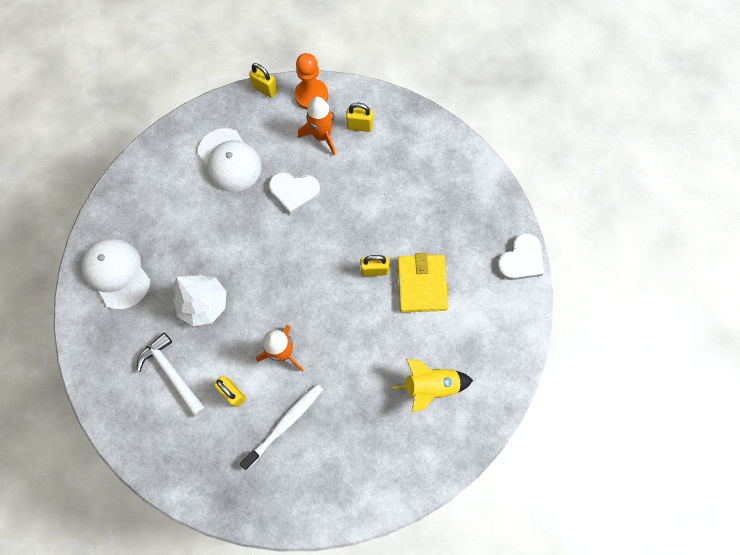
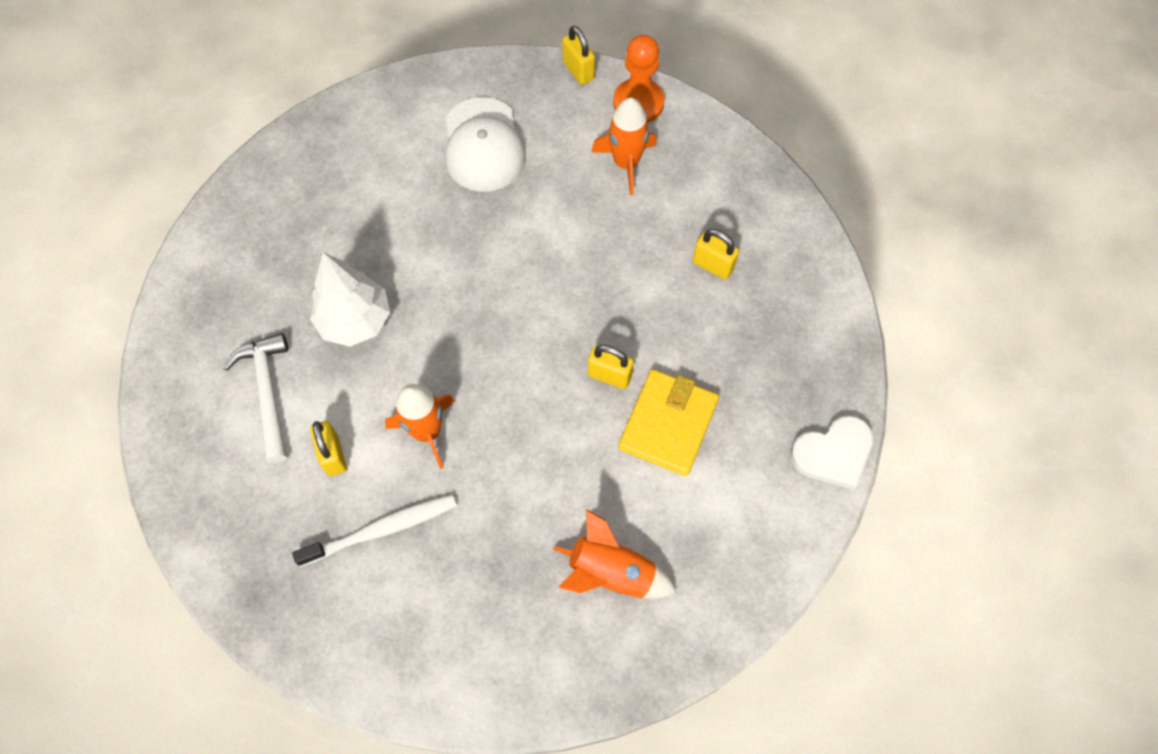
camera: 25 degrees right, 5 degrees down
(117, 273) = (263, 232): white cap -> none
(294, 192) = (550, 223): white heart -> none
(359, 126) = (686, 170): yellow padlock -> yellow padlock (713, 265)
(431, 386) = (611, 573): yellow rocket -> orange rocket

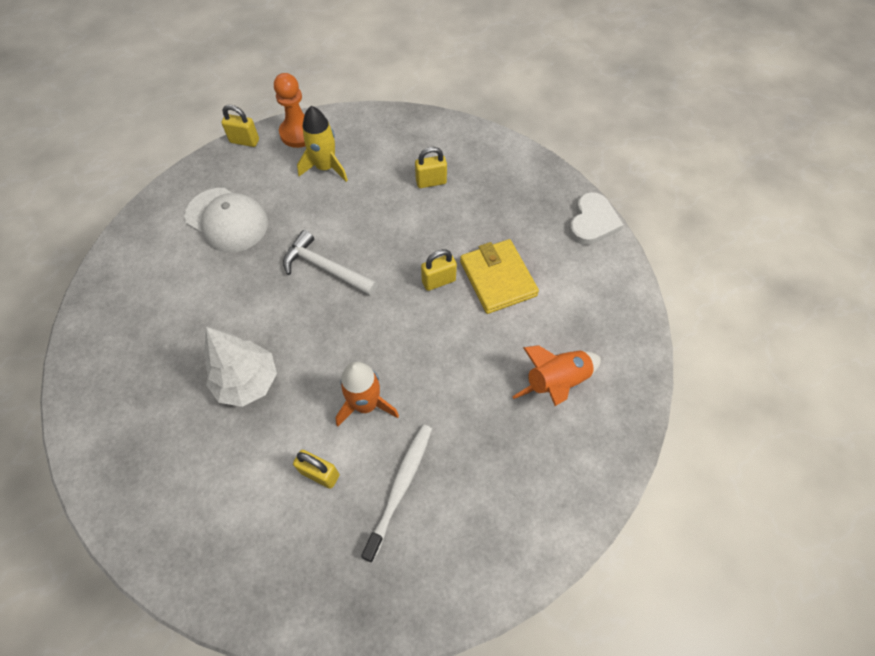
camera: 45 degrees left, 5 degrees down
(267, 392) = (232, 477): white hammer -> white hammer (326, 268)
(626, 163) = (325, 167): orange rocket -> yellow rocket

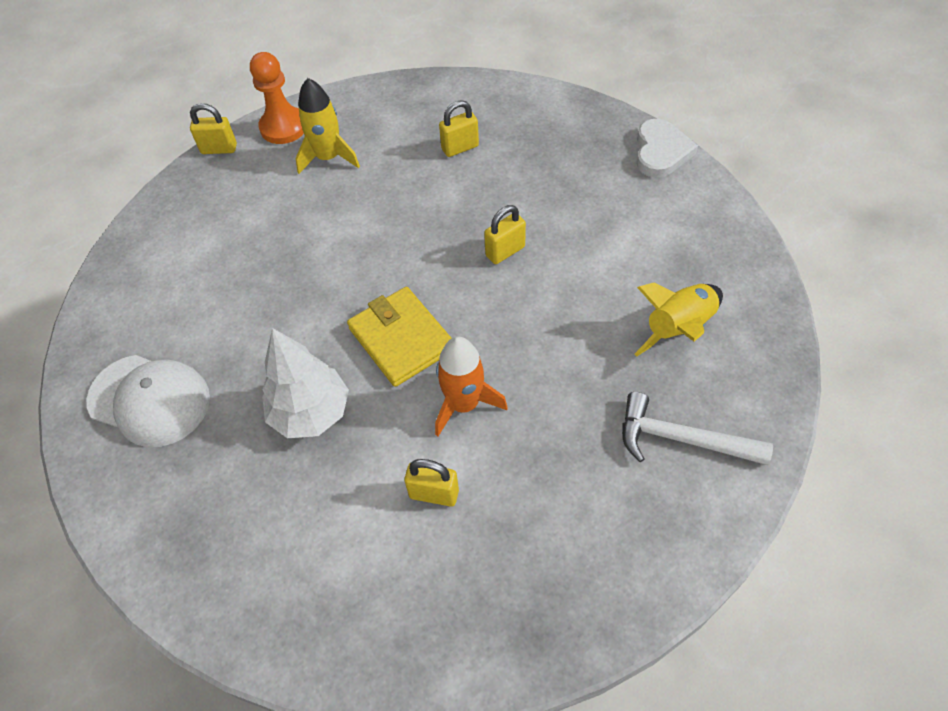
camera: 10 degrees left, 5 degrees down
(227, 220) = (226, 240): white cap -> white cap (149, 400)
(326, 268) = (365, 266): white hammer -> white hammer (681, 439)
(400, 488) = (536, 486): white toothbrush -> none
(497, 278) = (573, 234): yellow wallet -> yellow wallet (401, 339)
(556, 382) = (679, 328): orange rocket -> yellow rocket

